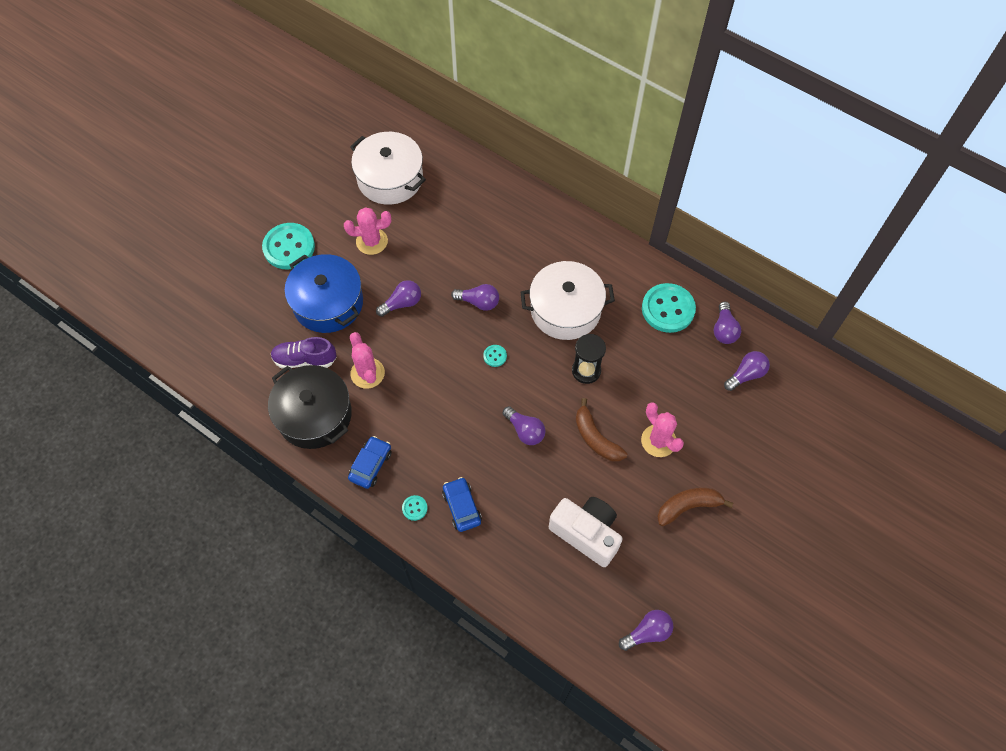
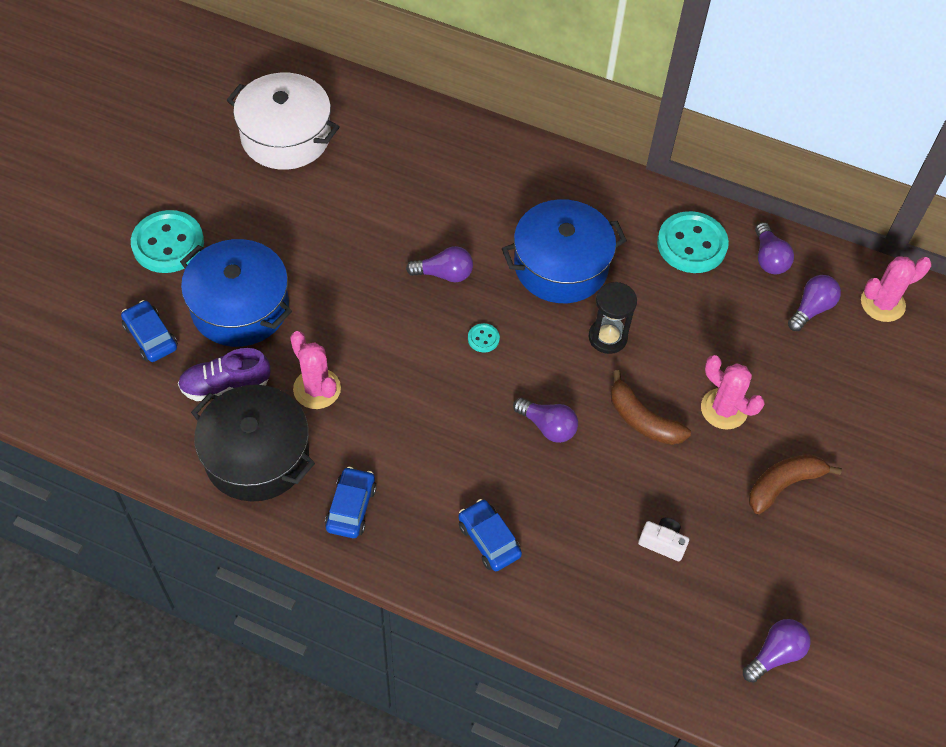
camera: 15 degrees left, 5 degrees down
(262, 315) = (151, 337): none -> blue car
(372, 241) = (281, 219): pink cactus -> pink cactus (882, 303)
(402, 303) = (342, 291): purple light bulb -> none
(414, 508) = (425, 553): turquoise button -> none
(565, 309) = (561, 265): white pot -> blue pot
(586, 533) = (662, 543): white camera -> white camera, size x0.48

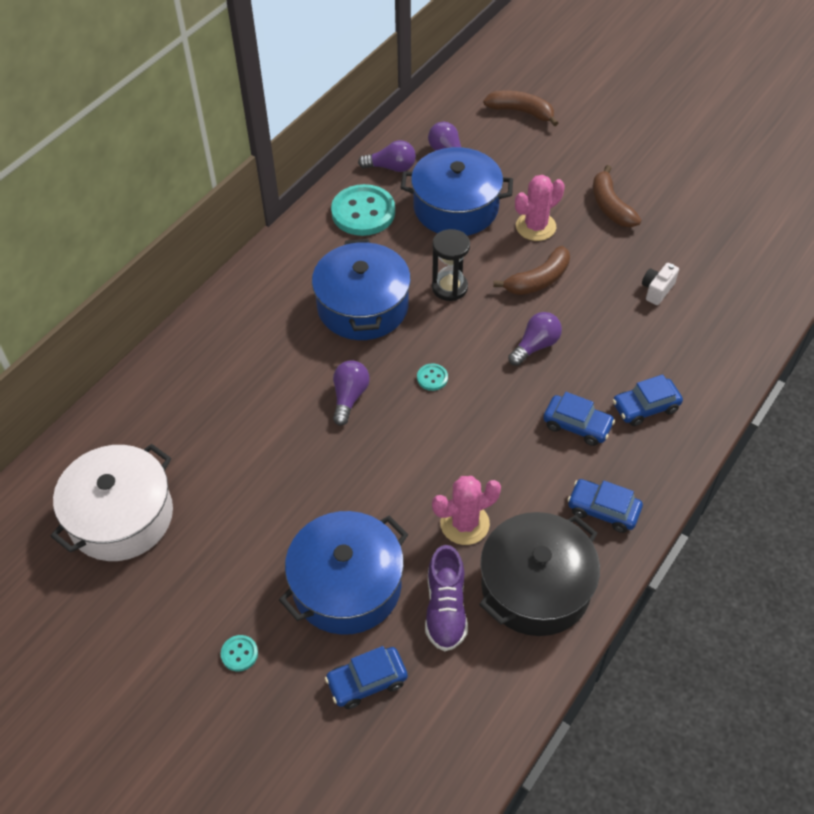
camera: 75 degrees left, 5 degrees down
(168, 244) = (239, 654): turquoise button -> turquoise button, size x0.43
(451, 475) = (577, 425): none -> blue car
(727, 327) = (455, 207): none -> blue pot
(775, 654) = (755, 243): purple light bulb -> none
(882, 303) = (452, 112): pink cactus -> none
(913, 374) = (521, 112): none -> brown banana

